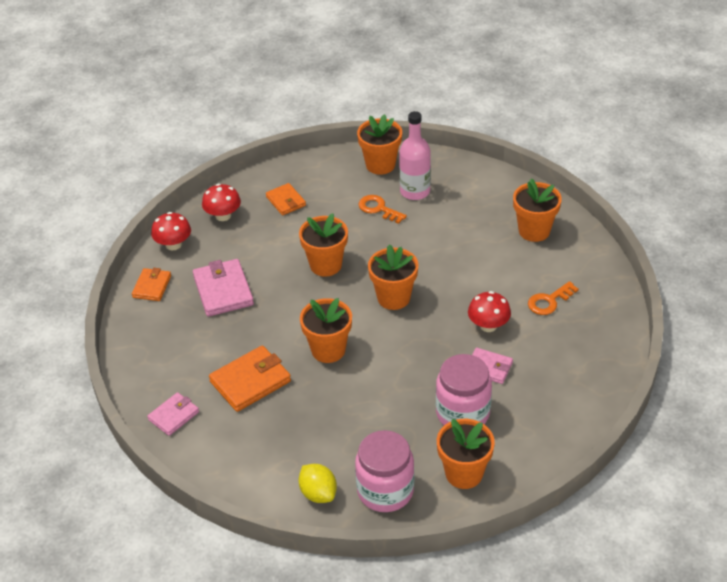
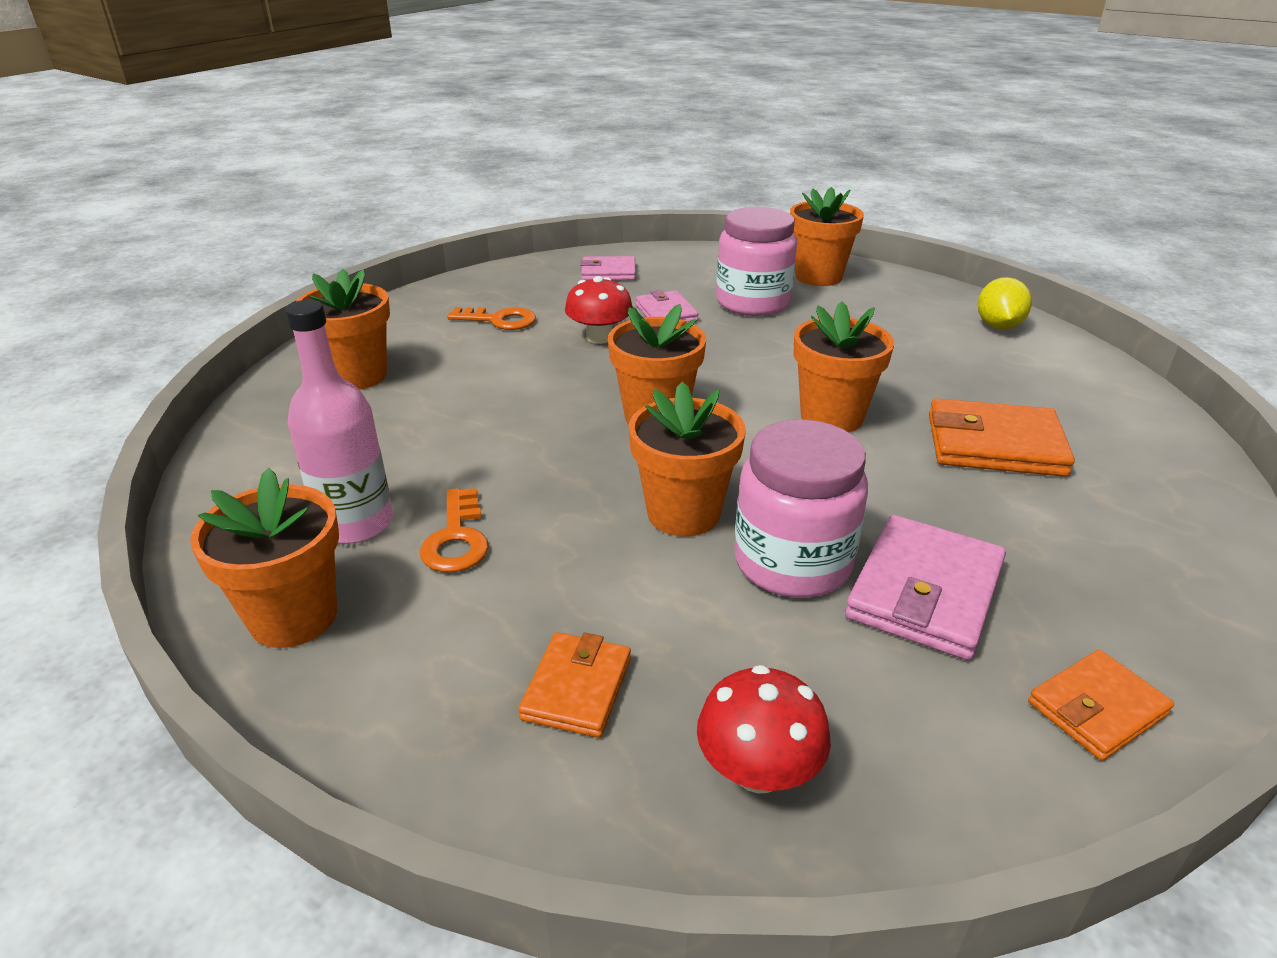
camera: 135 degrees left, 10 degrees down
(173, 244) = (964, 786): red mushroom -> none
(173, 416) = (1166, 471): pink wallet -> pink wallet (608, 272)
(385, 490) = (916, 299): pink jar -> pink jar (792, 562)

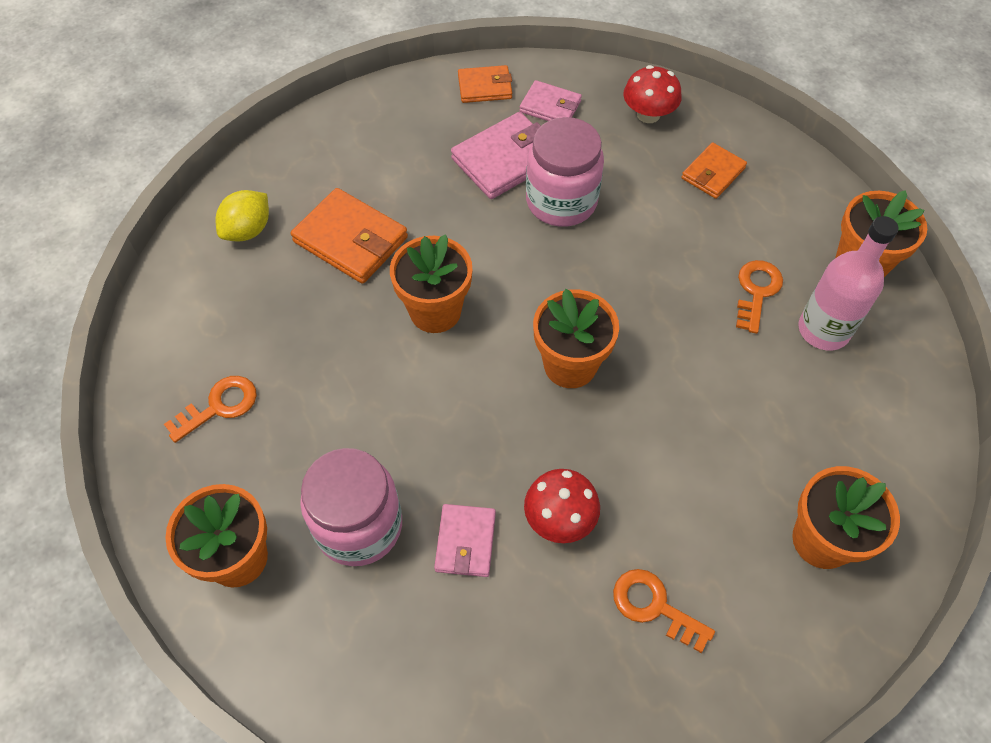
camera: 155 degrees left, 25 degrees up
(608, 272) = (476, 690): pink wallet -> pink wallet (550, 106)
(683, 513) = (603, 259): orange flower pot -> none
(934, 322) = (219, 406): none -> orange key
(998, 326) = (171, 375): yellow lemon -> yellow lemon (248, 230)

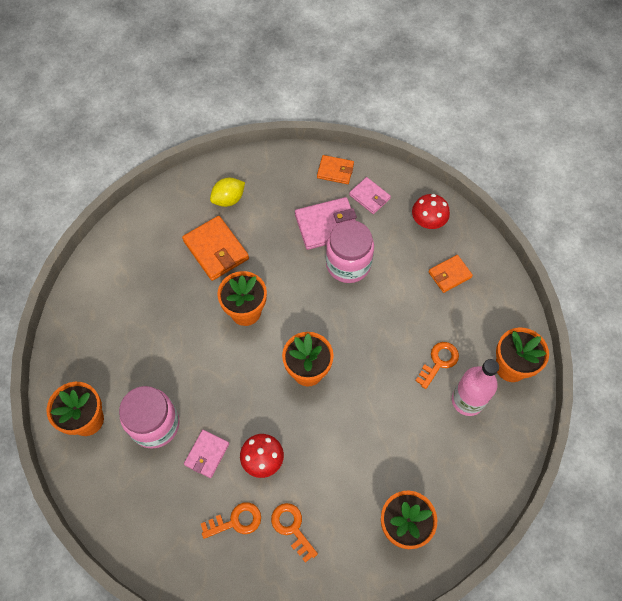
camera: 20 degrees right, 5 degrees up
(219, 406) = (108, 329): orange key -> orange key (236, 521)
(248, 230) = (161, 225): yellow lemon -> yellow lemon (228, 199)

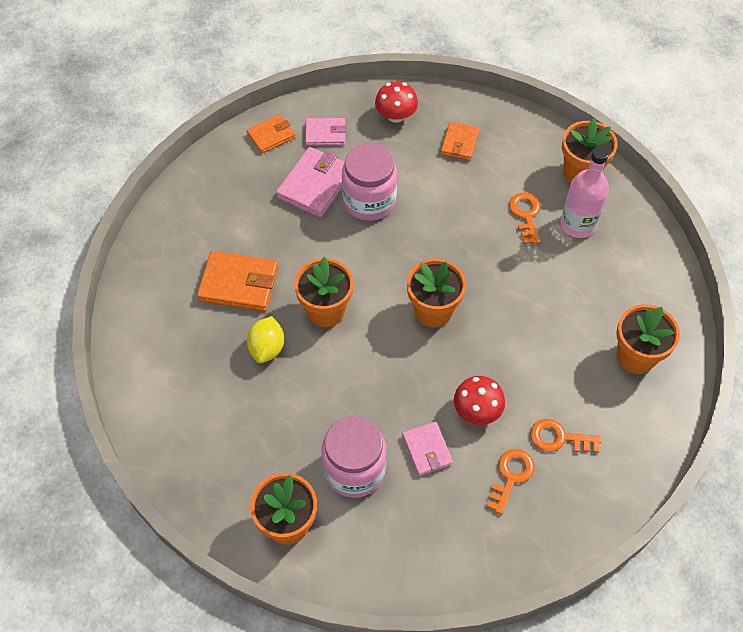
camera: 45 degrees left, 5 degrees down
(228, 199) = (200, 233): yellow lemon -> yellow lemon (267, 348)

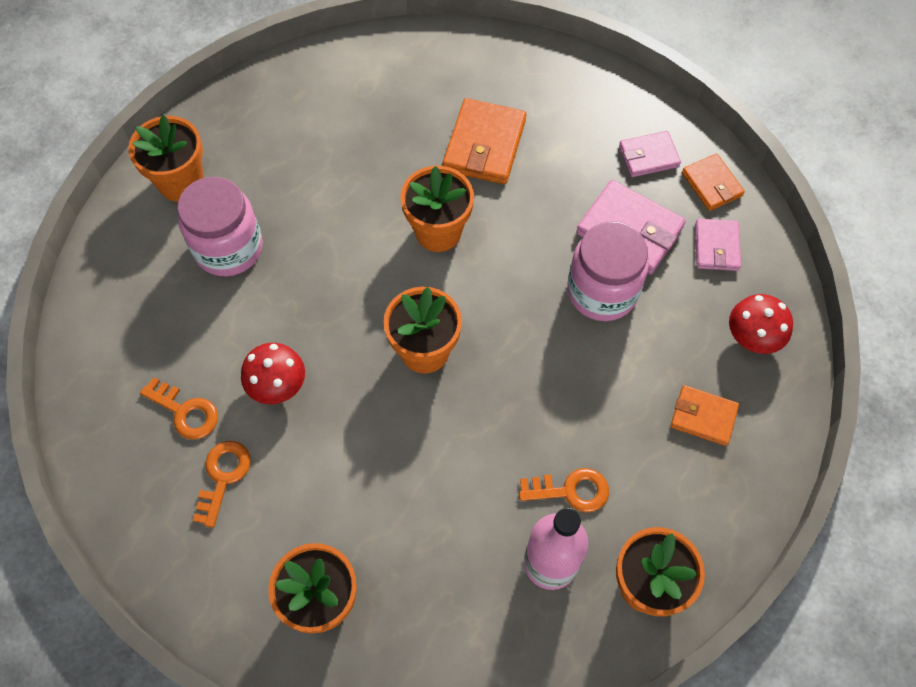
camera: 95 degrees right, 5 degrees up
(267, 348) = (394, 170): yellow lemon -> none
(427, 450) = (237, 324): pink wallet -> pink wallet (648, 156)

